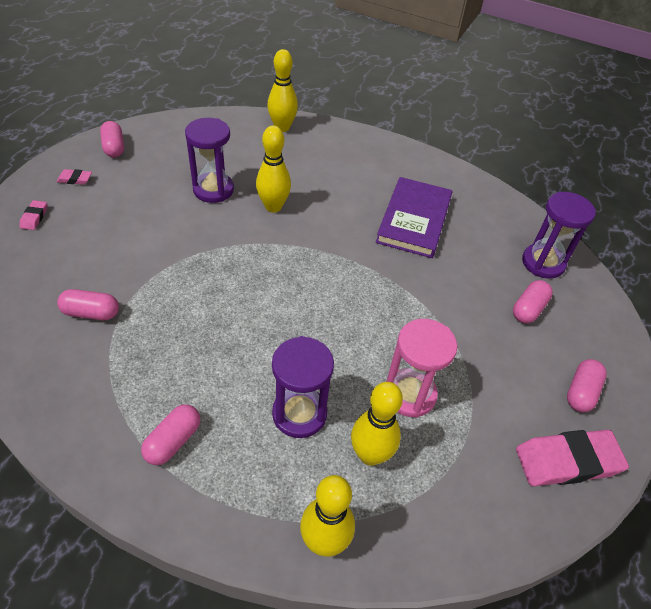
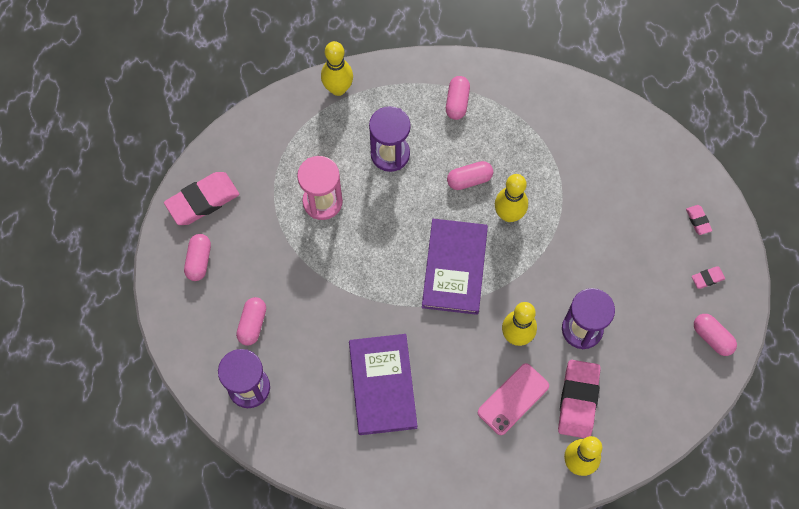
camera: 160 degrees right, 20 degrees up
(91, 313) = (578, 160): pink capsule -> pink capsule (469, 179)
(254, 154) = (578, 400): none -> pink eraser
(295, 274) = (454, 268): none -> purple book
(306, 173) = (513, 399): none -> pink phone
(370, 455) = (332, 148): yellow bowling pin -> yellow bowling pin (508, 214)

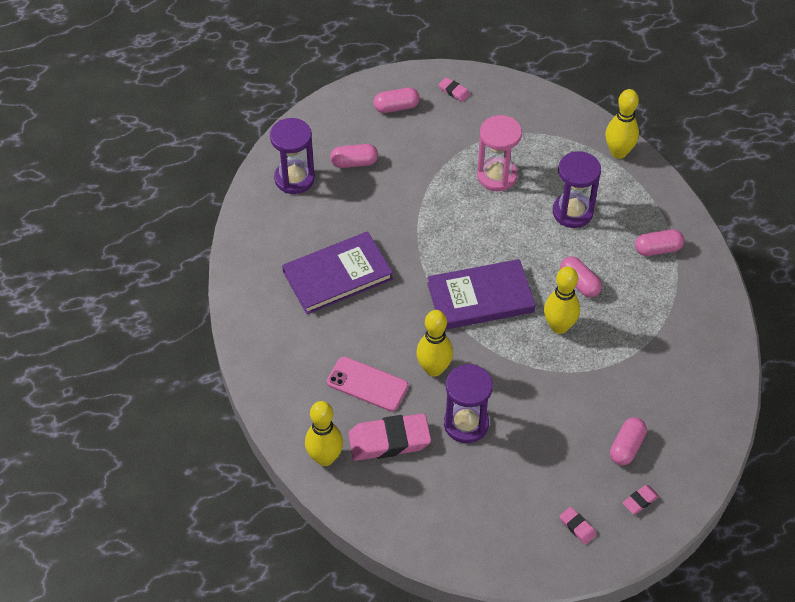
camera: 70 degrees right, 15 degrees down
(203, 201) = (454, 91): pink eraser -> pink eraser, size x0.46
(712, 337) = (511, 548): pink capsule -> pink capsule (626, 447)

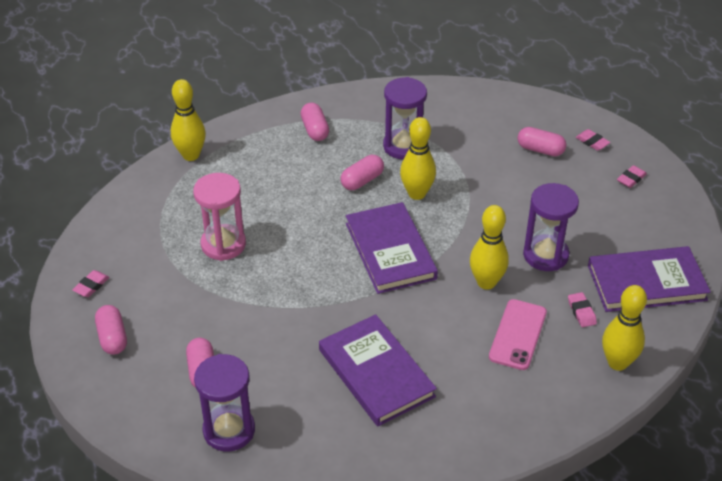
camera: 95 degrees left, 10 degrees down
(389, 440) = (581, 312): pink eraser -> pink eraser, size x0.46
(422, 505) = (646, 282): none -> purple book
(572, 212) = (272, 186): purple hourglass -> purple hourglass (403, 146)

